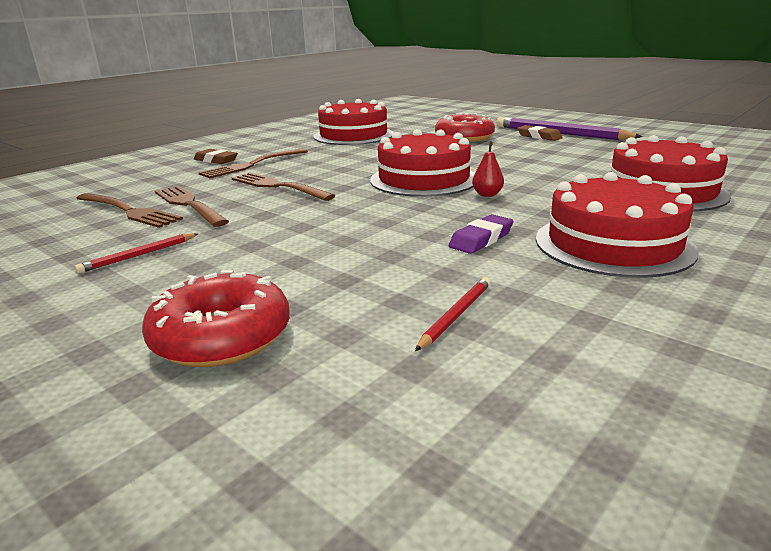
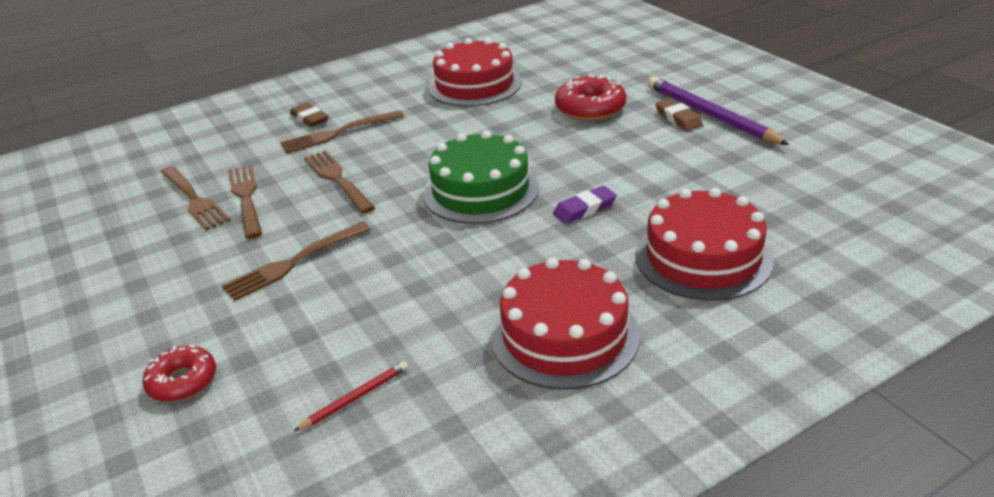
camera: 20 degrees right, 10 degrees up
(139, 255) = (174, 268): red pencil -> none
(221, 336) = (182, 381): red donut -> red donut, size x0.66
(282, 235) = (294, 262): none -> brown fork
(424, 179) = (480, 190): red cake -> green cake
(481, 239) = (454, 303): purple eraser -> purple eraser (584, 209)
(487, 195) = (519, 230): red pear -> none

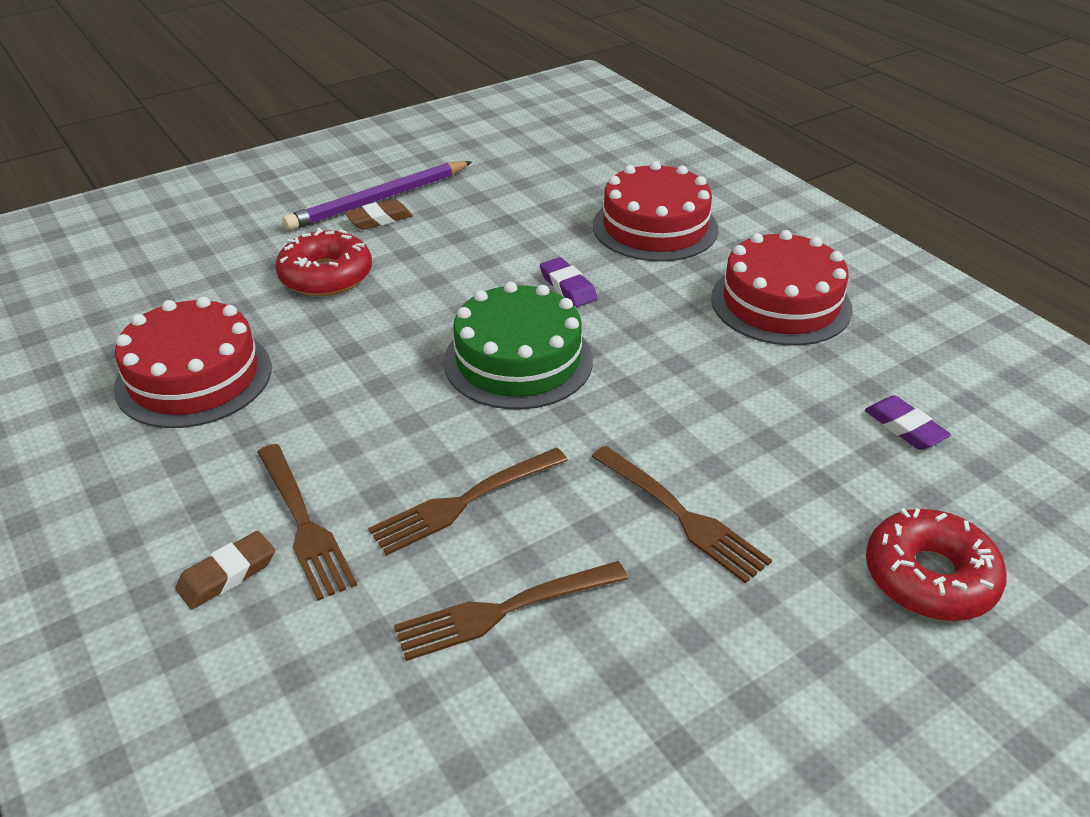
camera: 95 degrees left, 5 degrees up
(182, 381) = (929, 577): red donut -> red donut, size x1.52
(194, 199) = (499, 690): brown fork -> none
(355, 398) = (905, 427): red pencil -> purple eraser

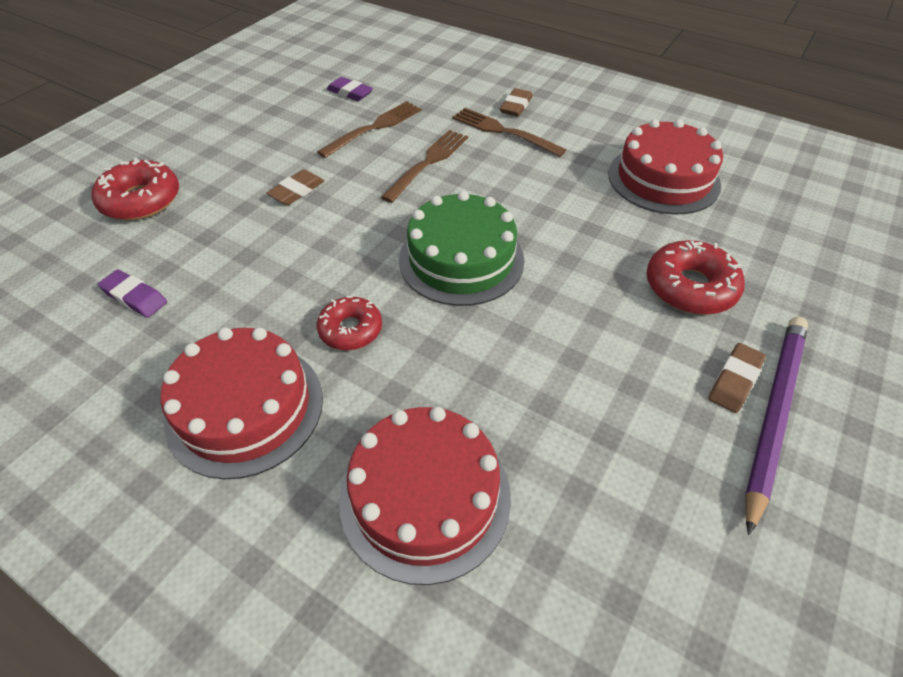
camera: 155 degrees right, 10 degrees up
(568, 287) = (470, 352): purple eraser -> purple eraser (350, 93)
(669, 331) = (350, 330): none -> red donut
(681, 515) = (297, 191): brown fork -> brown eraser

